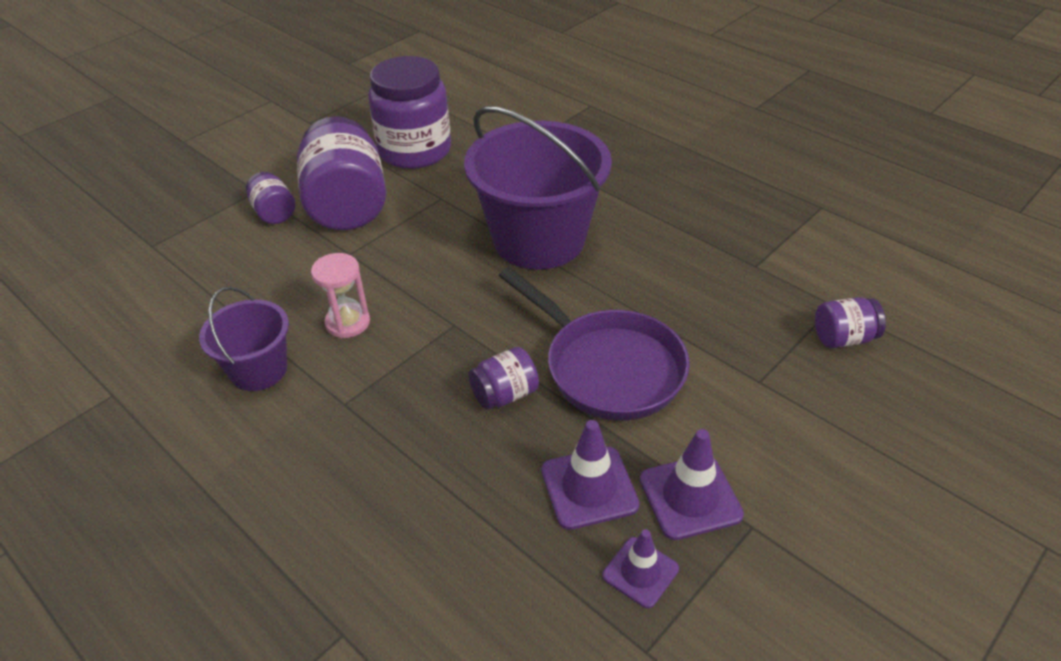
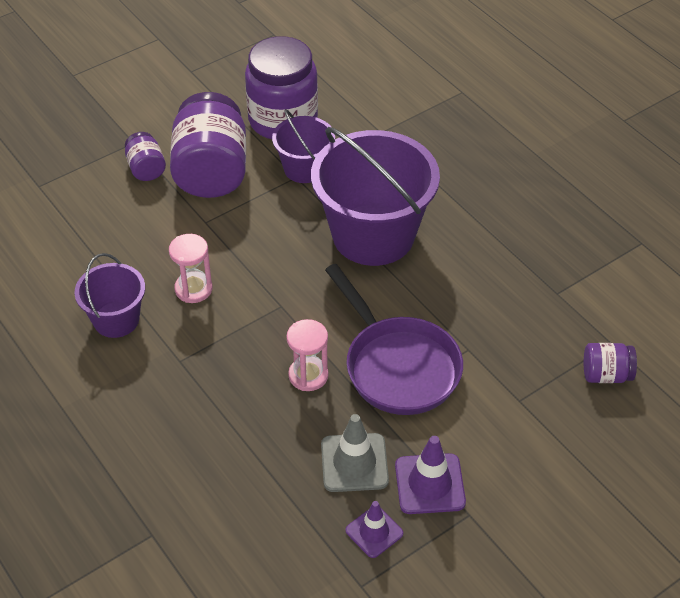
camera: 10 degrees right, 5 degrees up
(448, 189) = (304, 168): none -> purple bucket
(505, 394) = (308, 375): purple jar -> pink hourglass
(589, 488) = (354, 463): purple traffic cone -> grey traffic cone

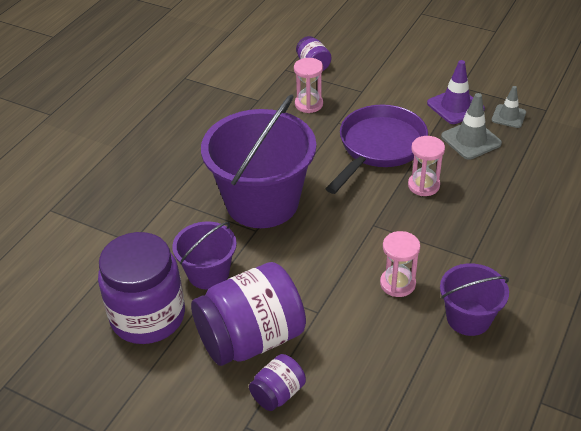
camera: 115 degrees left, 5 degrees down
(374, 532) = (508, 116): purple traffic cone -> grey traffic cone
(521, 336) = (309, 104): none -> pink hourglass

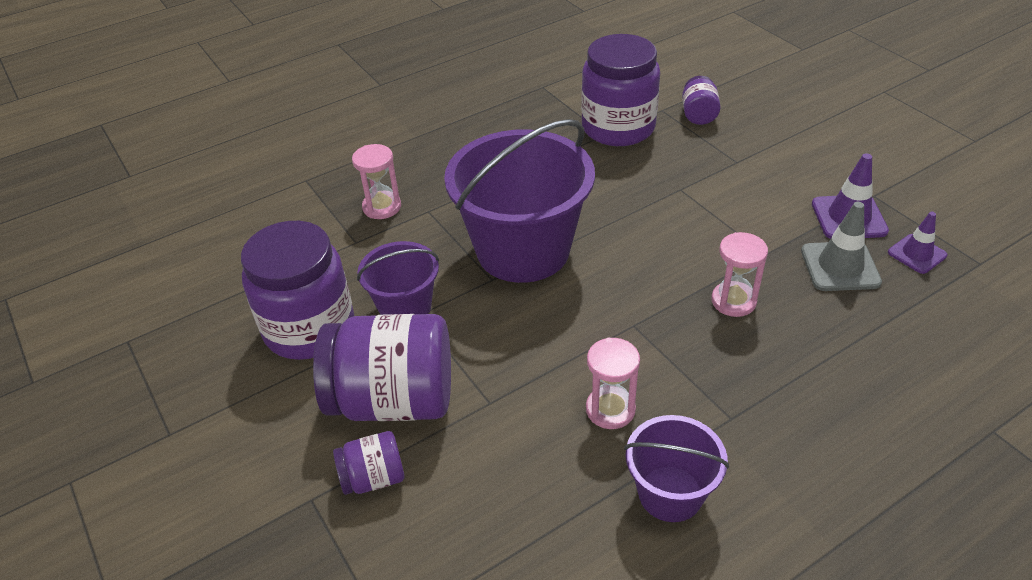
camera: 30 degrees right, 0 degrees up
(264, 92) = (618, 127): none -> purple jar
(309, 104) = (660, 157): pink hourglass -> pink hourglass (382, 207)
(379, 147) = (710, 235): purple pan -> none
(508, 116) = (917, 254): grey traffic cone -> purple traffic cone

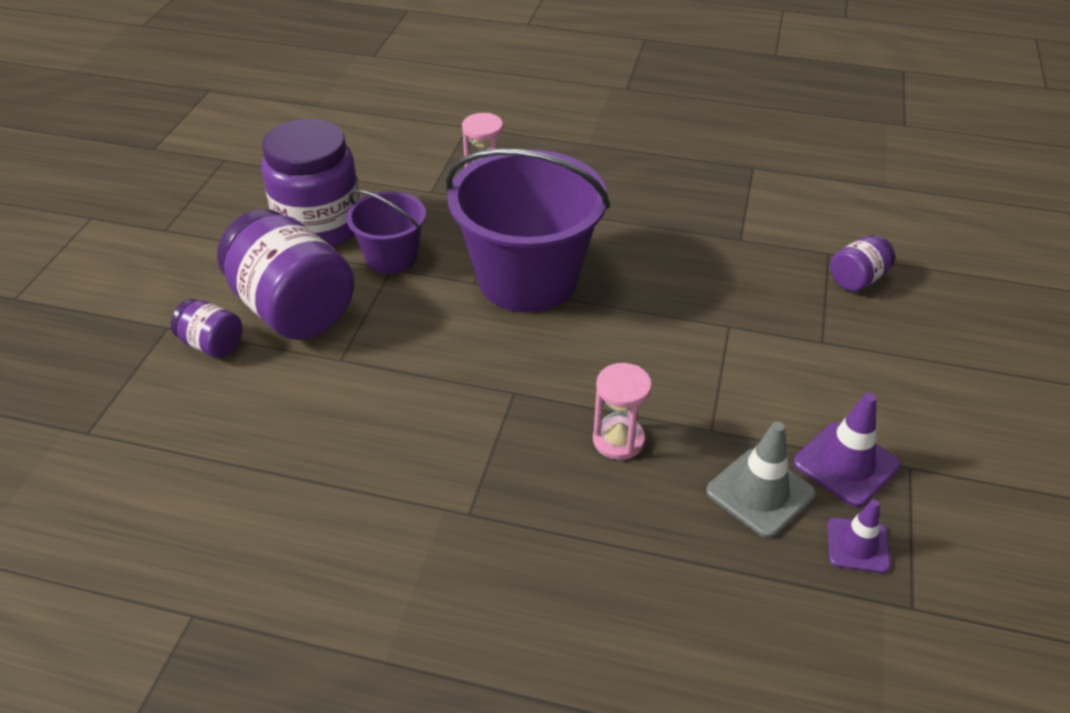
camera: 45 degrees right, 0 degrees up
(610, 409) = (401, 431): pink hourglass -> none
(618, 127) = (761, 241): purple jar -> none
(670, 493) = (345, 517): purple bucket -> none

